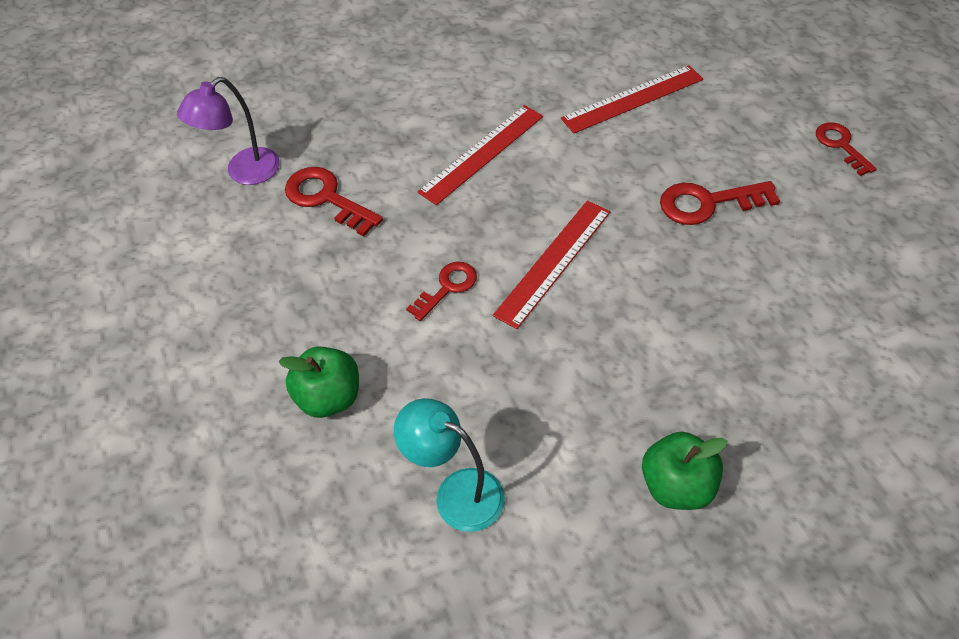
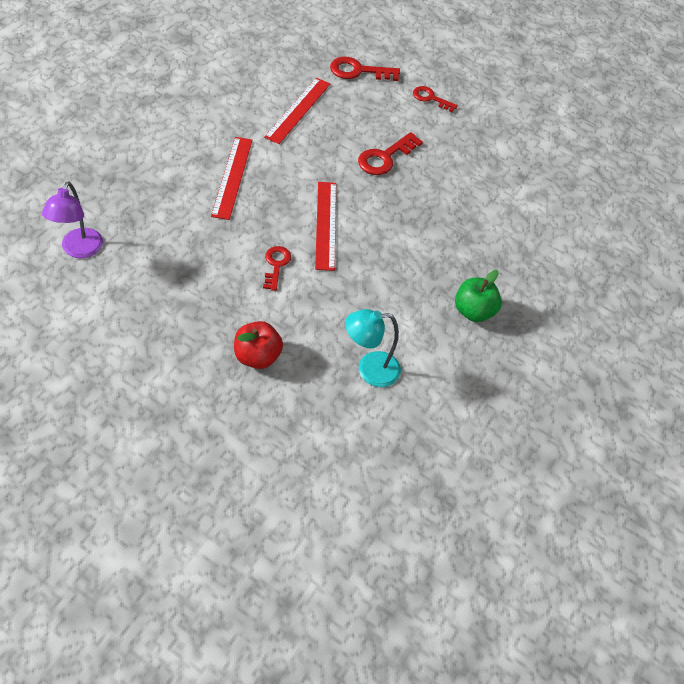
camera: 45 degrees left, 0 degrees up
(326, 198) = (153, 244): red key -> red key (358, 71)
(329, 397) = (257, 356): green apple -> red apple

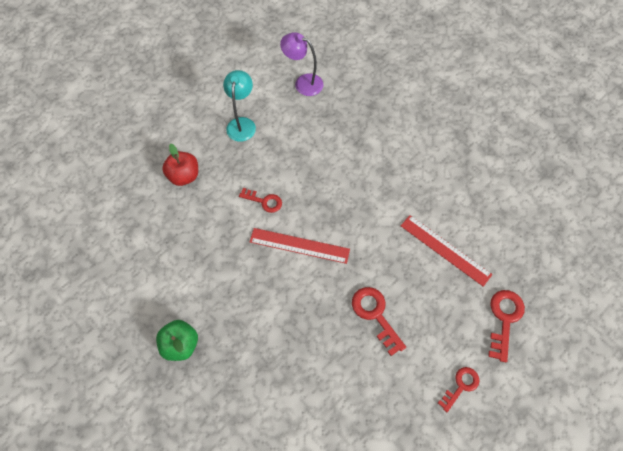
camera: 110 degrees right, 10 degrees up
(232, 177) = (363, 184): red ruler -> none
(369, 370) = (150, 247): turquoise lamp -> turquoise lamp (242, 124)

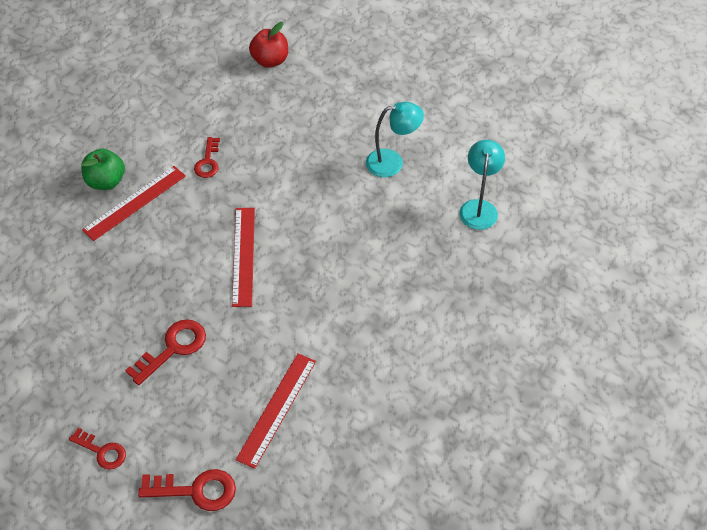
camera: 75 degrees right, 10 degrees down
(184, 176) = (303, 129): red apple -> red apple (270, 60)
(215, 322) = (135, 203): none -> red ruler
(264, 201) = (292, 209): red key -> red key (208, 162)
(303, 83) = (479, 207): purple lamp -> turquoise lamp

